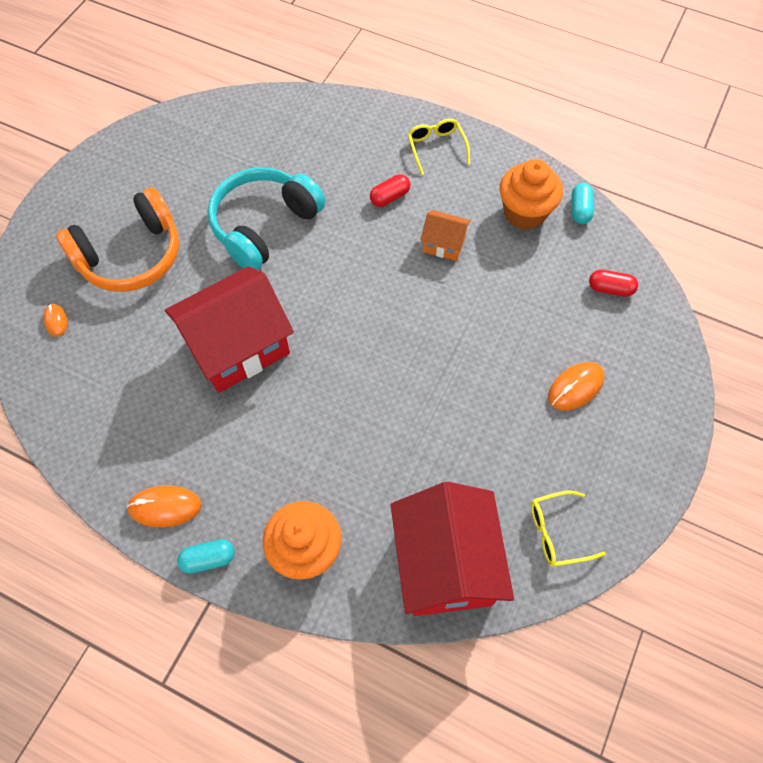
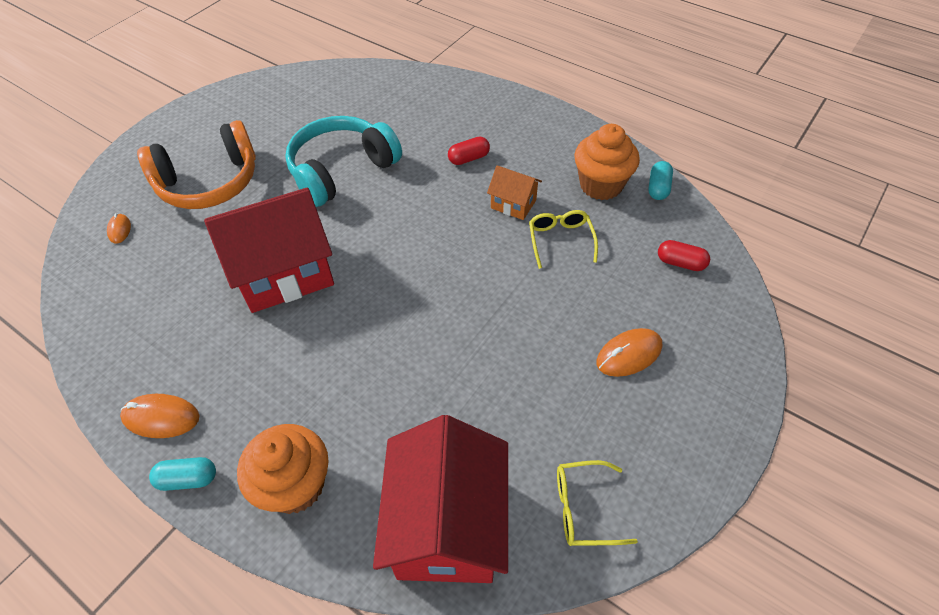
camera: 10 degrees right, 10 degrees down
(436, 148) = (523, 122): yellow glasses -> yellow glasses (560, 240)

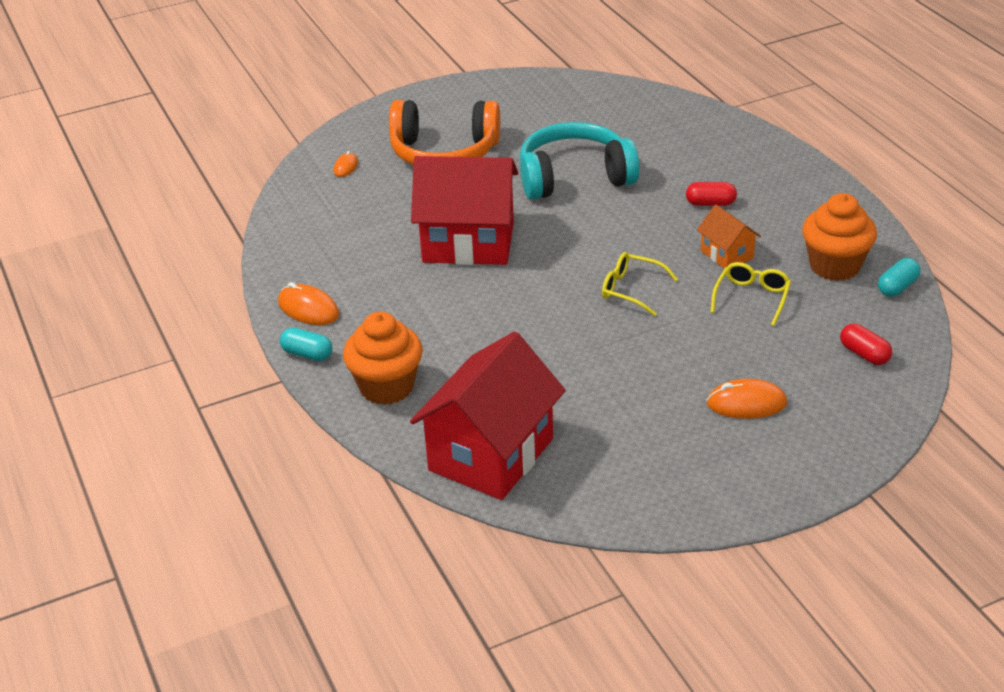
camera: 30 degrees right, 15 degrees down
(583, 508) = (614, 487): yellow glasses -> yellow glasses (631, 290)

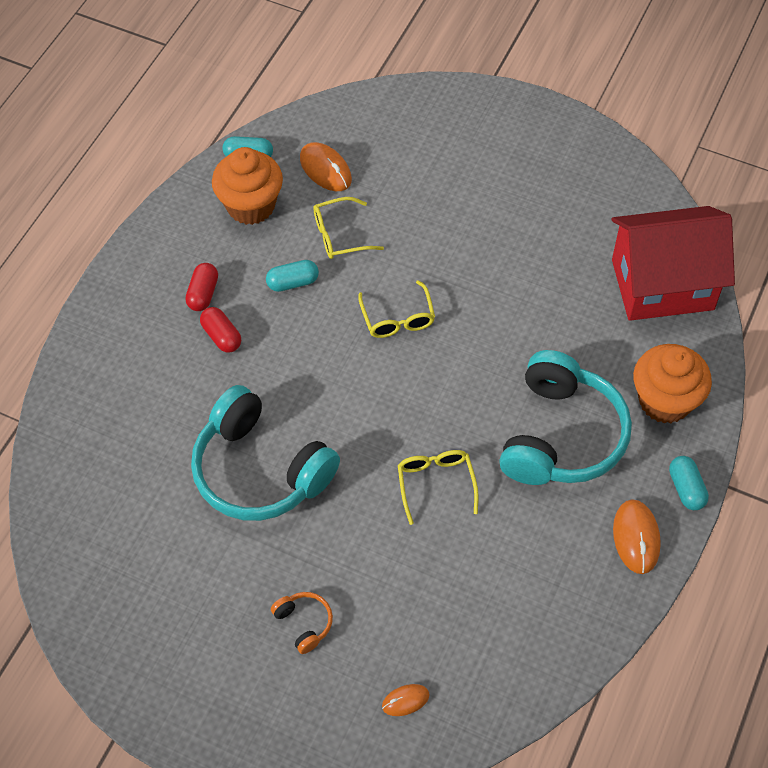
camera: 130 degrees left, 20 degrees up
(429, 317) = (561, 435): none -> turquoise headphones
(444, 152) = (304, 623): orange headphones -> orange headphones, size x0.41
(468, 242) = (436, 484): red house -> yellow glasses
(727, 254) = (293, 282): orange house -> turquoise capsule
(746, 403) = (469, 175): orange mouse -> orange mouse (325, 169)
(864, 354) = (352, 138): red capsule -> red capsule (203, 294)

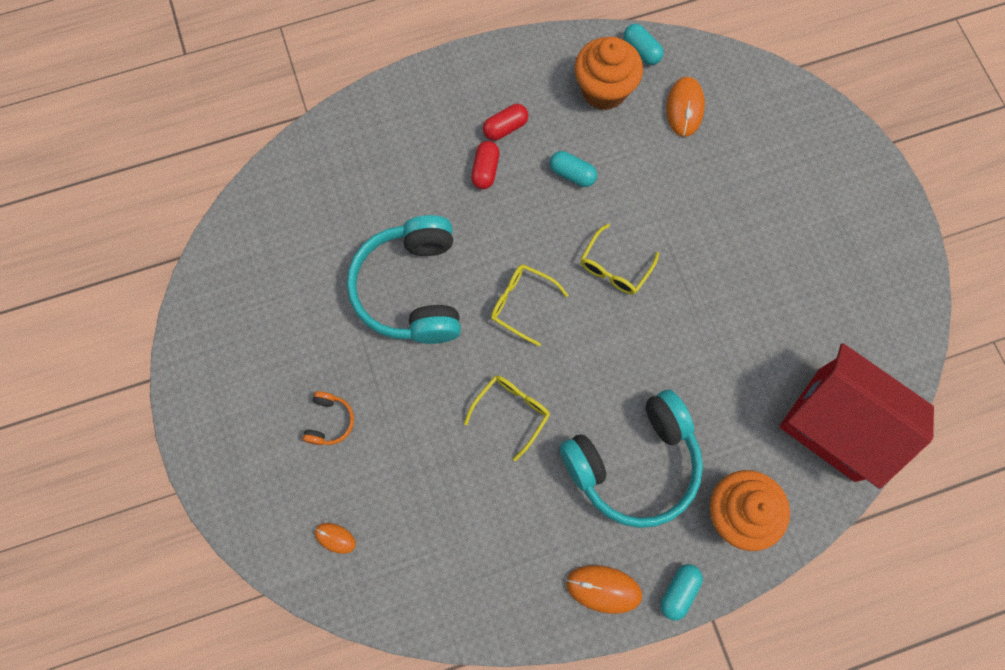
camera: 45 degrees right, 15 degrees up
(339, 235) = (641, 168): yellow glasses -> yellow glasses (521, 304)
(636, 538) = (603, 589): orange mouse -> orange mouse turned 60 degrees clockwise

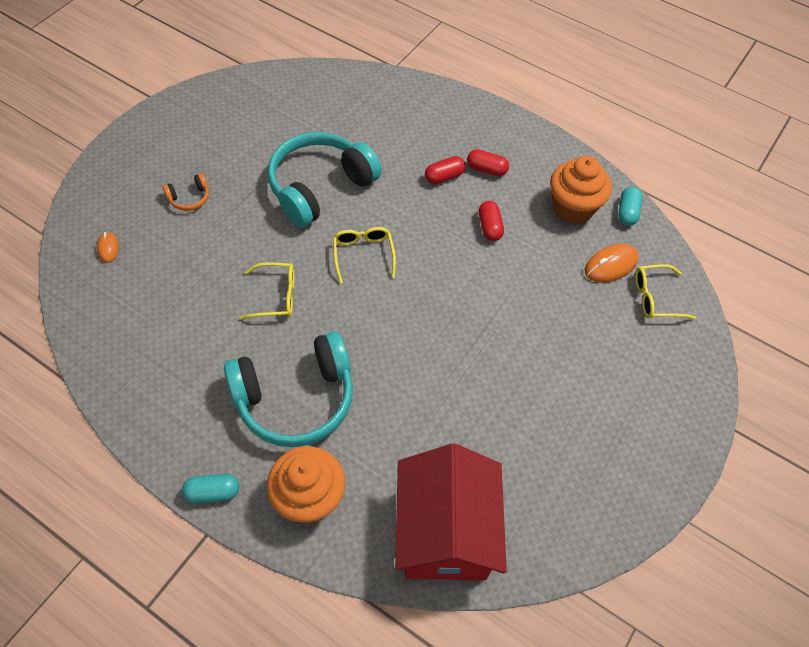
camera: 50 degrees right, 15 degrees down
(572, 174) = (489, 227): turquoise capsule -> red capsule
(603, 589) = (179, 436): orange mouse -> none
(614, 267) = (441, 295): yellow glasses -> yellow glasses (655, 298)
(633, 463) = (295, 398): turquoise headphones -> turquoise headphones turned 45 degrees counterclockwise

